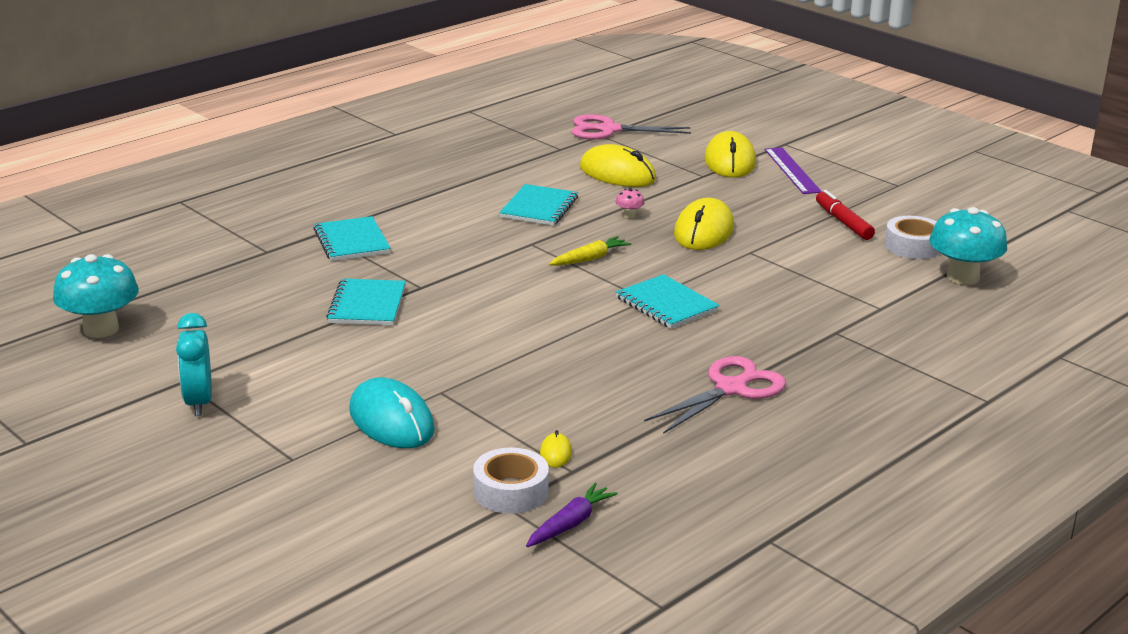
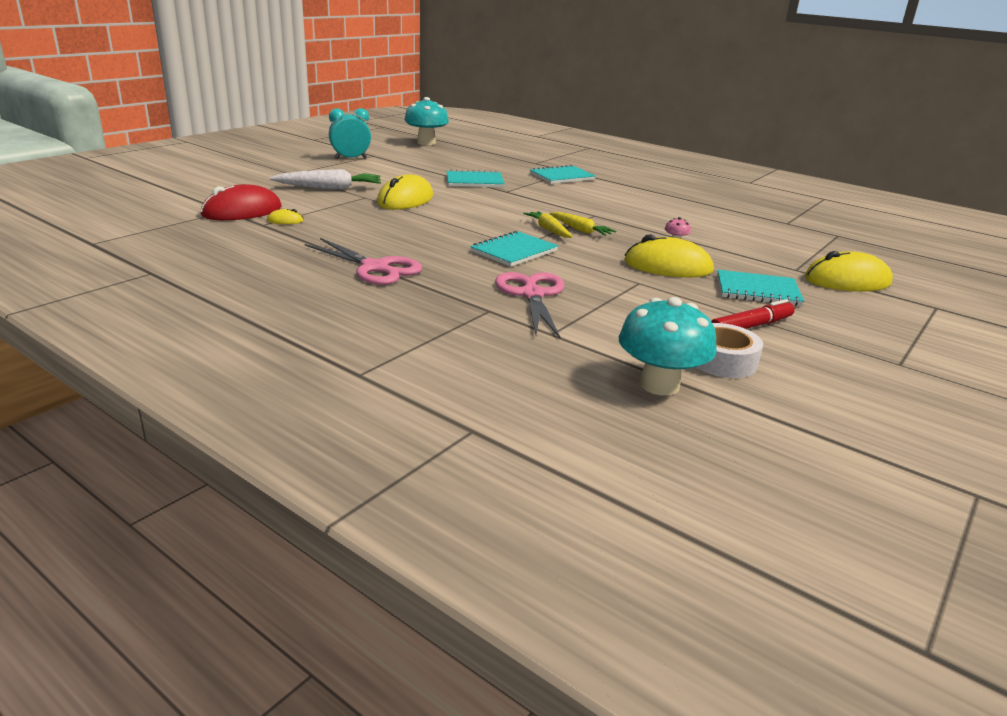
camera: 80 degrees right, 0 degrees up
(391, 421) = (329, 188): turquoise mouse -> white carrot
(511, 491) = (242, 211): white tape -> red mouse
(539, 207) = (661, 217): turquoise notebook -> turquoise notebook (757, 290)
(570, 524) = (199, 223): purple carrot -> none
(589, 277) = (548, 230): none -> yellow carrot
(609, 130) = (853, 238): pink scissors -> pink scissors (532, 295)
(617, 174) = (758, 239): yellow mouse -> yellow mouse (405, 200)
(792, 170) = (863, 308): purple ruler -> none

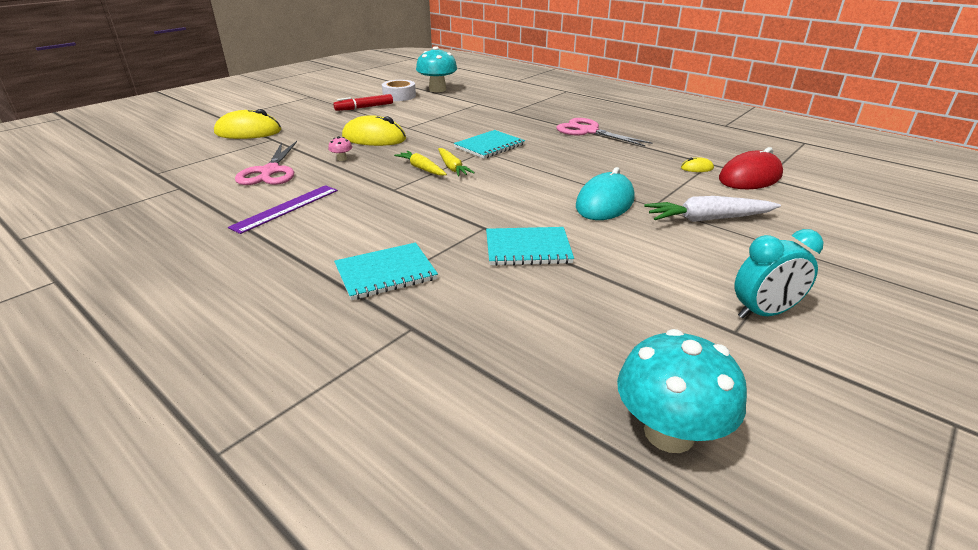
camera: 175 degrees left, 5 degrees up
(405, 200) = (605, 203): yellow mouse -> turquoise mouse
(532, 295) = (483, 119): pink scissors -> pink scissors (270, 171)
(669, 206) = (286, 208): none -> purple ruler
(757, 290) = (329, 124): turquoise notebook -> none

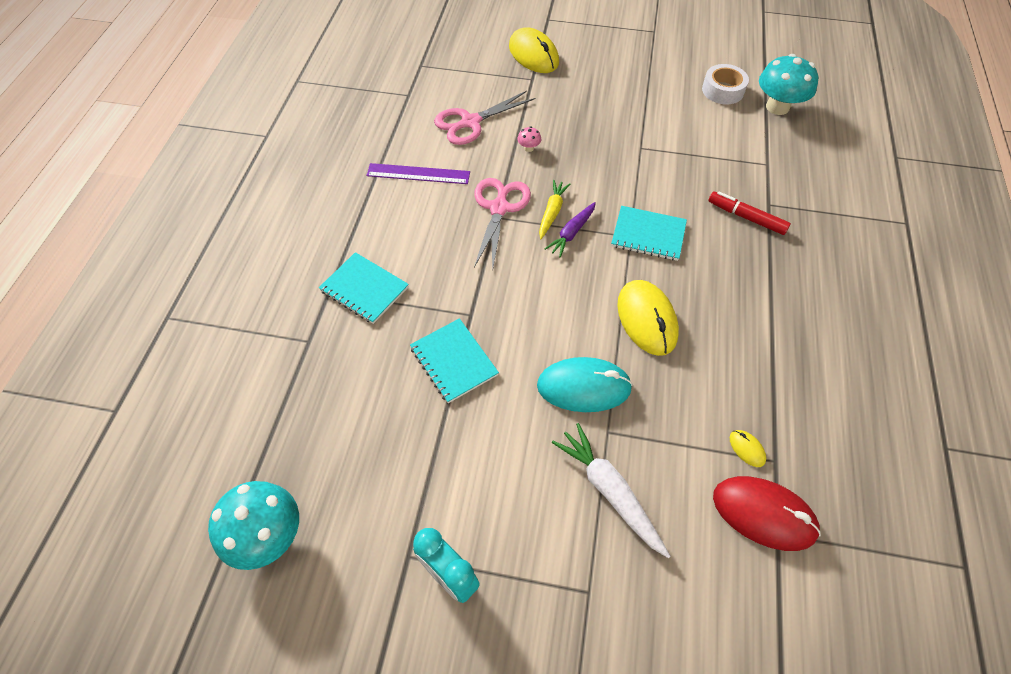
camera: 60 degrees right, 25 degrees up
(364, 107) = (662, 86): red marker -> red marker (746, 218)
(374, 138) = (592, 140): yellow mouse -> yellow mouse (646, 319)
(452, 168) = (571, 233): yellow carrot -> purple carrot
(589, 131) = (773, 303): pink scissors -> pink scissors (499, 208)

